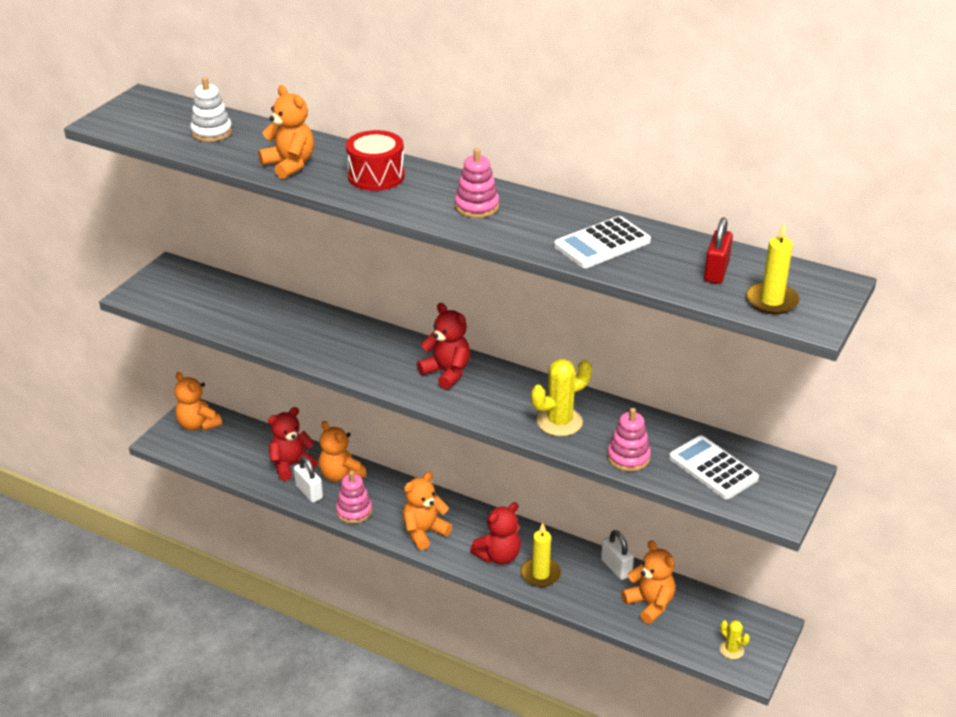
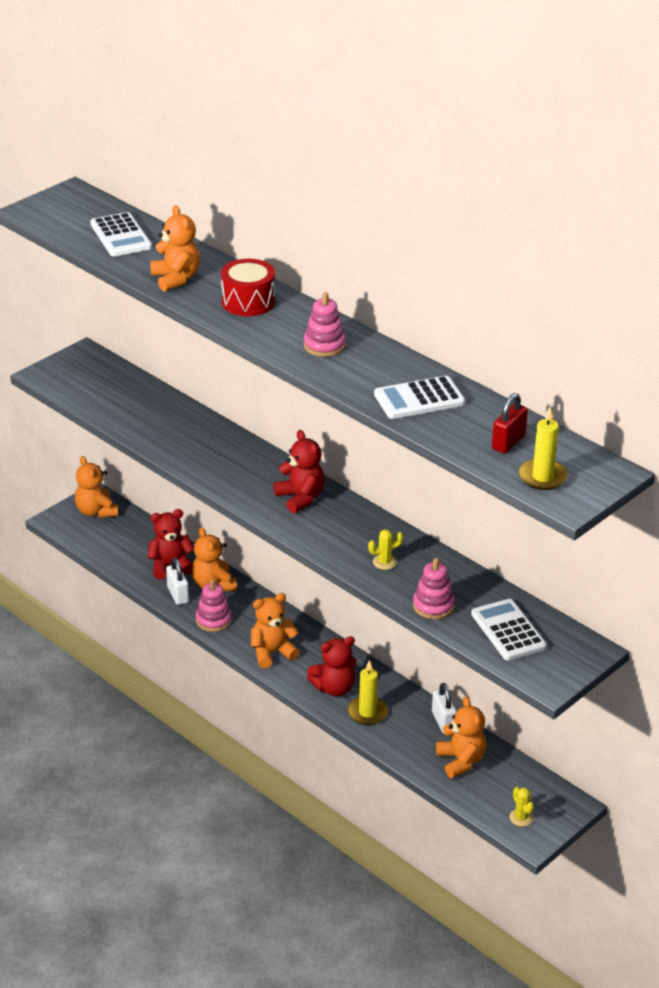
camera: 15 degrees right, 0 degrees up
(211, 132) = (120, 236): white stacking toy -> white calculator
(559, 422) = (384, 562): yellow cactus -> yellow cactus, size x0.55

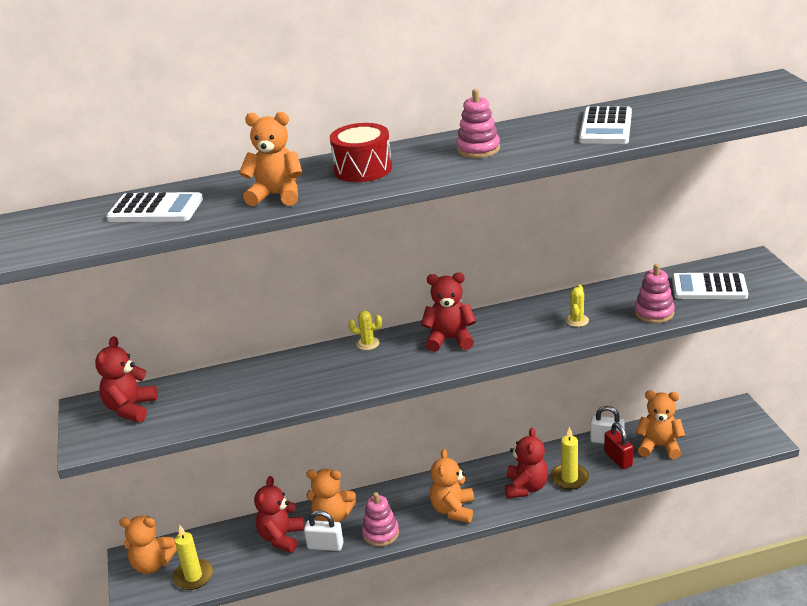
camera: 55 degrees left, 5 degrees down
(96, 374) = (130, 408): none -> red teddy bear
(508, 442) = (702, 106): red padlock -> red padlock (618, 459)
(521, 818) = (741, 437): yellow cactus -> yellow cactus (367, 344)
(542, 477) = (764, 103): yellow candle -> yellow candle (193, 576)

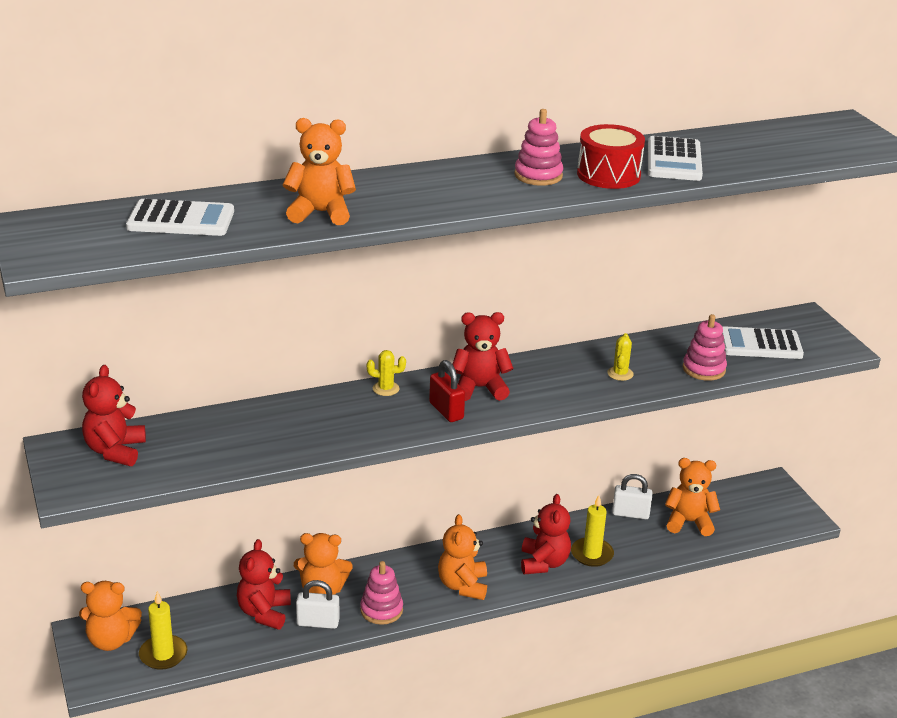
camera: 10 degrees left, 0 degrees up
(363, 169) = (412, 189): red drum -> red drum (608, 175)
(618, 459) = (644, 534): red padlock -> red padlock (446, 411)

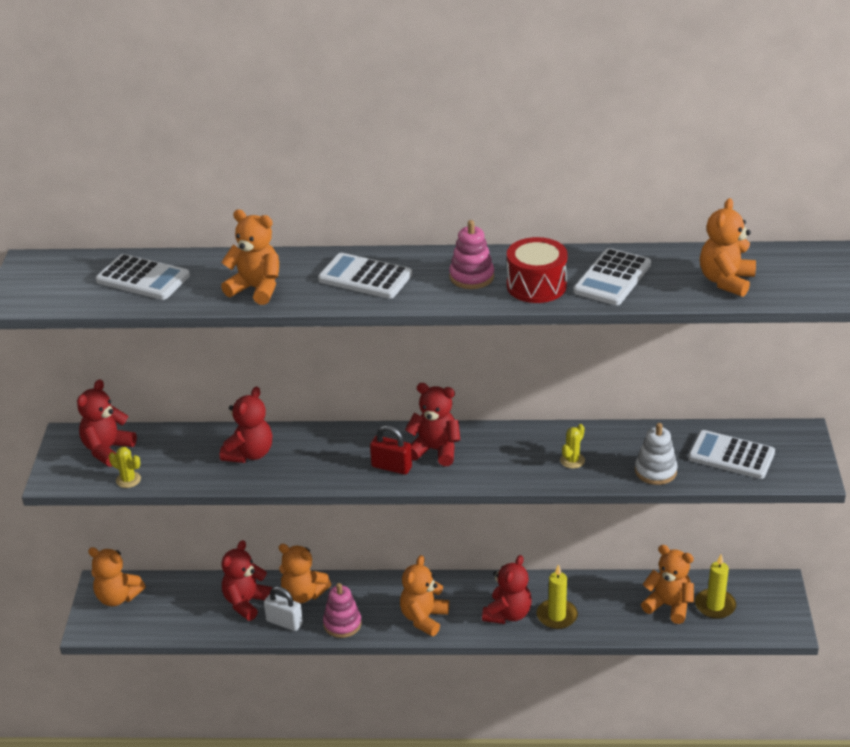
camera: 25 degrees right, 5 degrees up
(163, 654) = (150, 619): yellow candle -> yellow candle (715, 605)
(284, 426) = (249, 454): none -> red teddy bear
(386, 389) = (354, 435): yellow cactus -> yellow cactus (128, 480)
(429, 189) = (365, 277): none -> white calculator
(446, 411) = (391, 467): red padlock -> red padlock turned 60 degrees counterclockwise
(630, 514) = (617, 584): white padlock -> none
(703, 369) = (655, 471): pink stacking toy -> white stacking toy
(778, 150) = (726, 281): none -> orange teddy bear

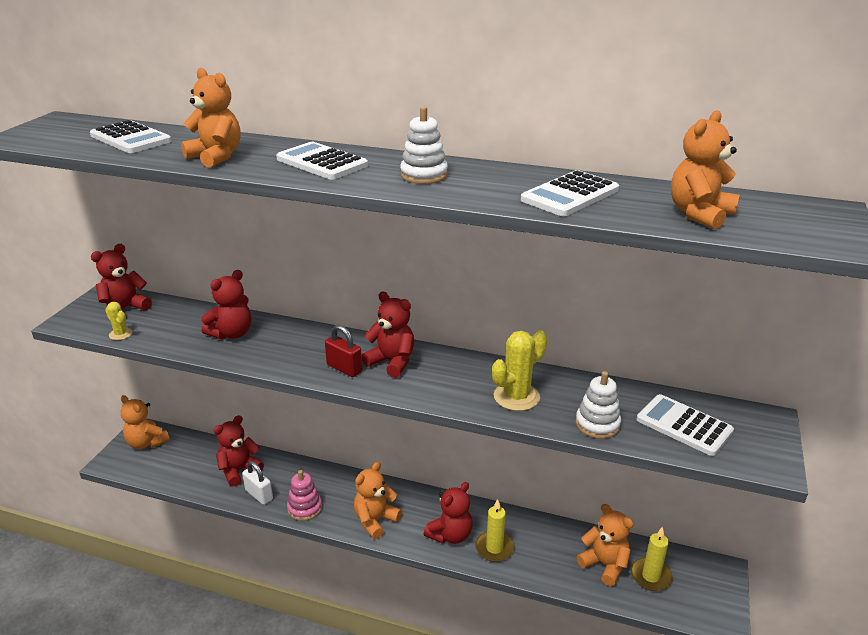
camera: 15 degrees right, 5 degrees down
(303, 594) = (287, 474): orange teddy bear -> none
(471, 277) = (424, 175): pink stacking toy -> white stacking toy
(536, 286) = (484, 190): red drum -> none
(572, 460) = (516, 397): yellow cactus -> yellow cactus, size x1.83

